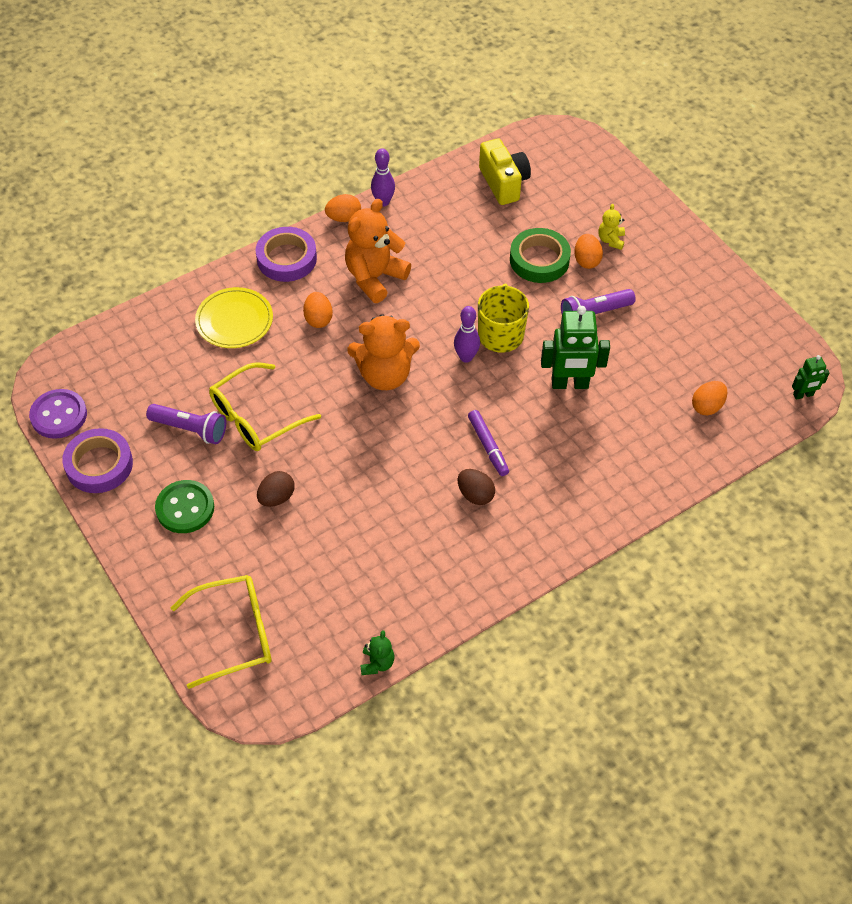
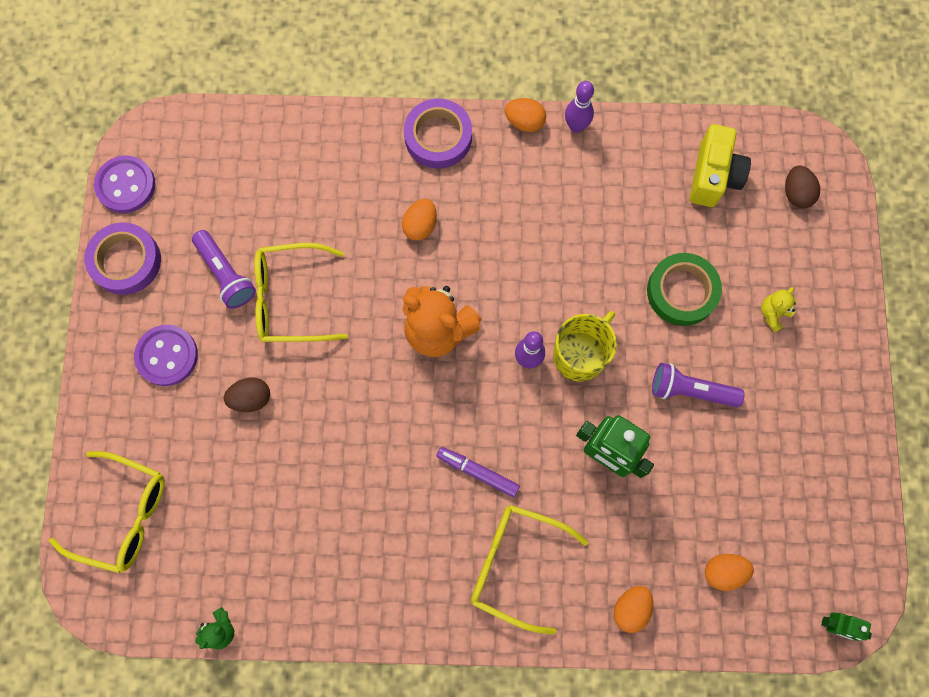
camera: 35 degrees right, 20 degrees up
(185, 508) = (167, 356): green button -> purple button
(234, 320) = (343, 178): yellow plate -> none
(374, 277) = (505, 211): orange teddy bear -> none
(475, 495) = (428, 517): brown egg -> brown egg (796, 193)
(488, 446) = (477, 472): purple marker -> purple marker turned 105 degrees clockwise
(563, 487) = (515, 564): none -> yellow glasses
(586, 260) = (729, 322): orange egg -> orange egg (630, 608)

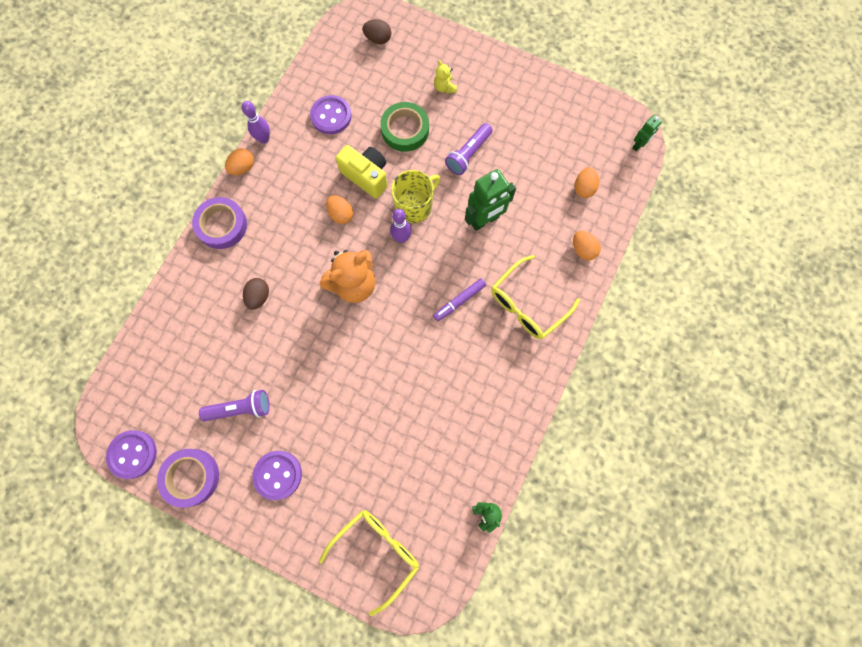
camera: 65 degrees left, 0 degrees up
(251, 398) = (338, 427): brown egg -> brown egg (259, 297)
(290, 299) = (282, 371): yellow glasses -> none
(420, 226) = (277, 264): orange egg -> orange egg (341, 214)
(580, 354) = (414, 206): yellow mug -> yellow mug turned 75 degrees clockwise
(651, 190) = (331, 116): none -> purple button
(713, 176) = (342, 78): yellow camera -> yellow camera (366, 176)

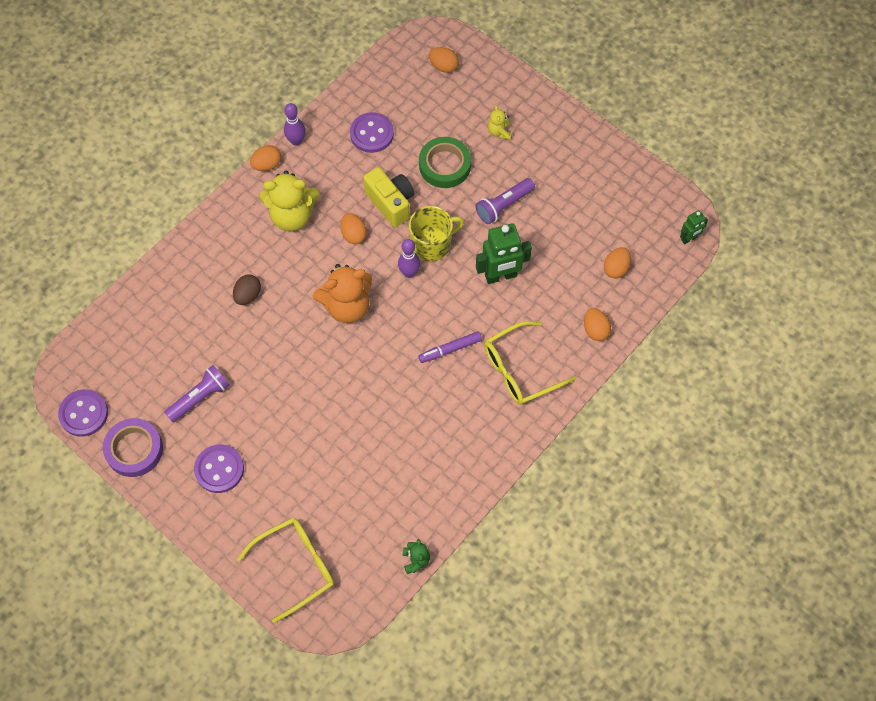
camera: 15 degrees right, 10 degrees down
(222, 225) = (230, 216): purple tape -> none
(240, 408) = (200, 398): purple flashlight -> purple flashlight turned 45 degrees counterclockwise
(279, 210) = (292, 216): none -> yellow teddy bear
(378, 39) = (443, 66): brown egg -> orange egg

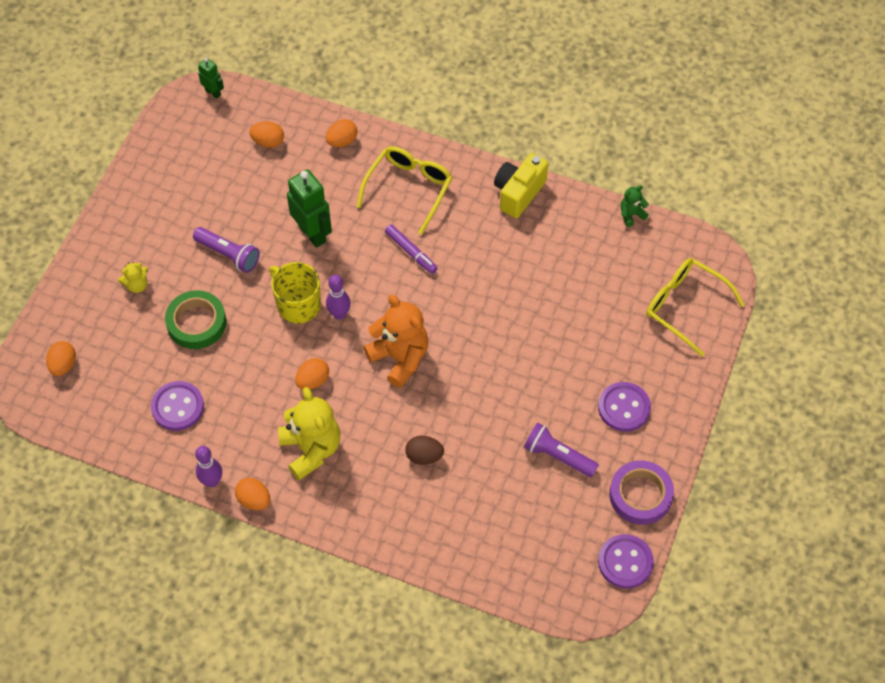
camera: 110 degrees left, 5 degrees down
(391, 203) = (261, 358): yellow camera -> yellow camera (518, 193)
(520, 370) = (409, 189): yellow glasses -> yellow glasses turned 105 degrees counterclockwise

